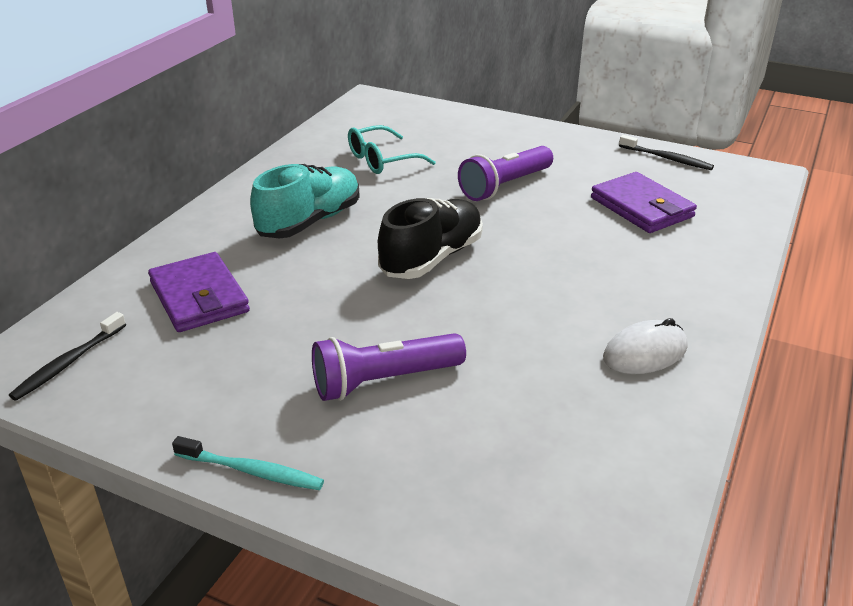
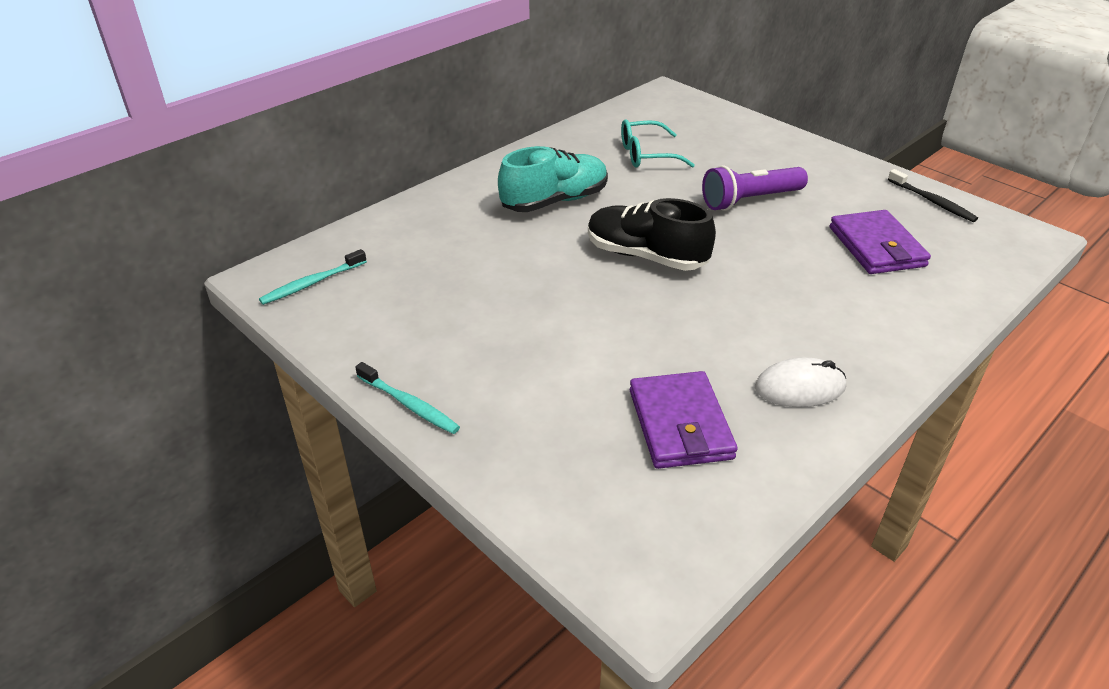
camera: 20 degrees right, 5 degrees up
(68, 363) = (312, 283): black toothbrush -> turquoise toothbrush
(199, 297) = (433, 250): purple wallet -> purple wallet (680, 424)
(384, 381) = (550, 357): purple flashlight -> none
(432, 258) = (646, 256): black shoe -> black shoe turned 120 degrees counterclockwise

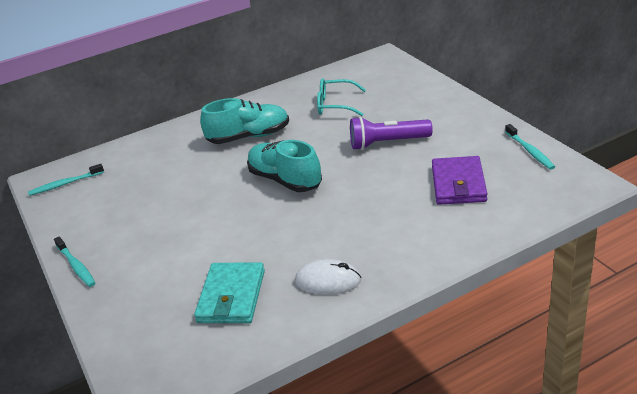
camera: 20 degrees right, 5 degrees down
(646, 256) = (285, 180): black shoe -> turquoise shoe
(680, 424) = (231, 297): purple wallet -> turquoise wallet
(932, 201) = (530, 151): black toothbrush -> turquoise toothbrush

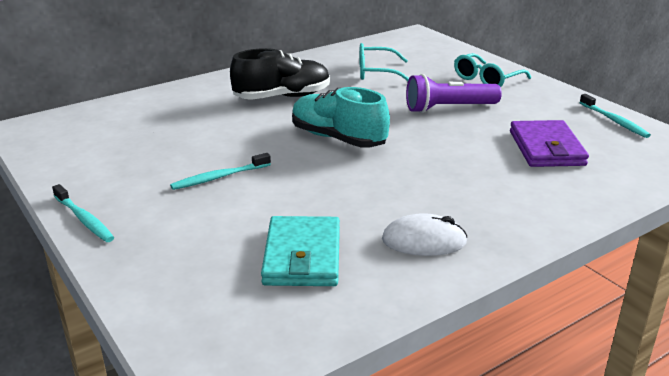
camera: 10 degrees left, 5 degrees down
(65, 184) = (58, 134): turquoise toothbrush -> turquoise toothbrush (219, 177)
(249, 137) = (282, 97): turquoise shoe -> black shoe
(431, 108) = (486, 79): none -> turquoise glasses

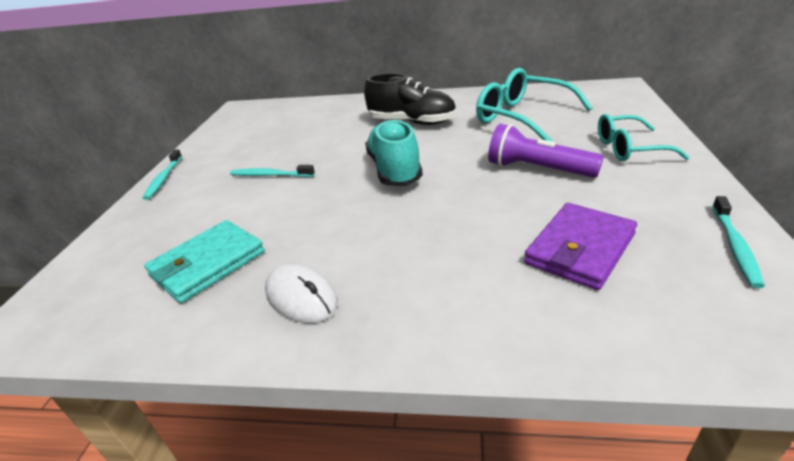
camera: 45 degrees right, 5 degrees up
(376, 72) = (522, 117): turquoise glasses -> turquoise glasses, size x1.52

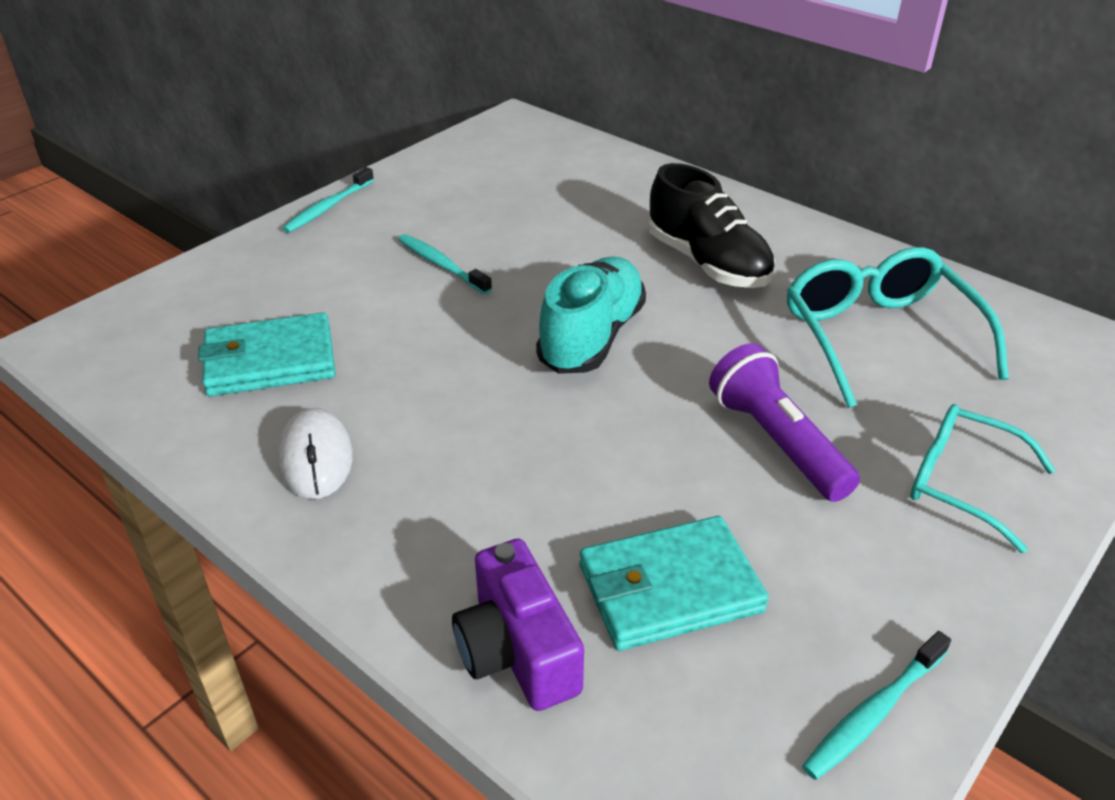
camera: 30 degrees right, 5 degrees up
(550, 323) = (517, 650): none -> purple camera
(579, 249) = (669, 588): purple wallet -> turquoise wallet

